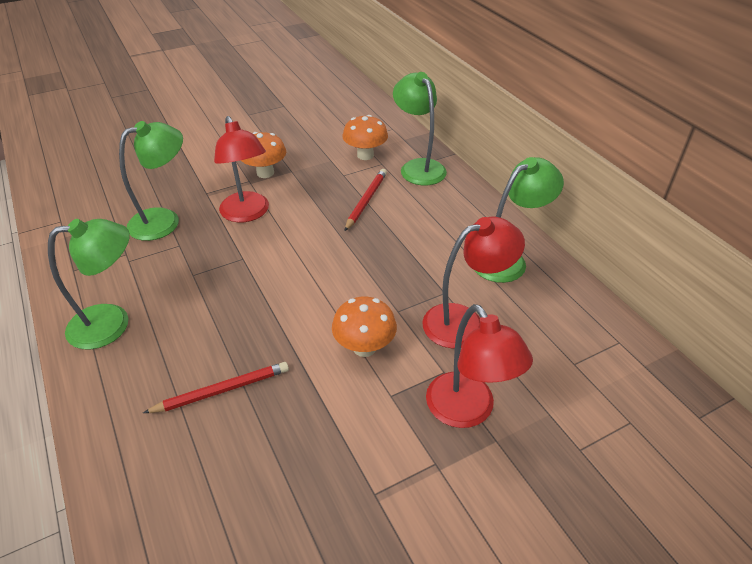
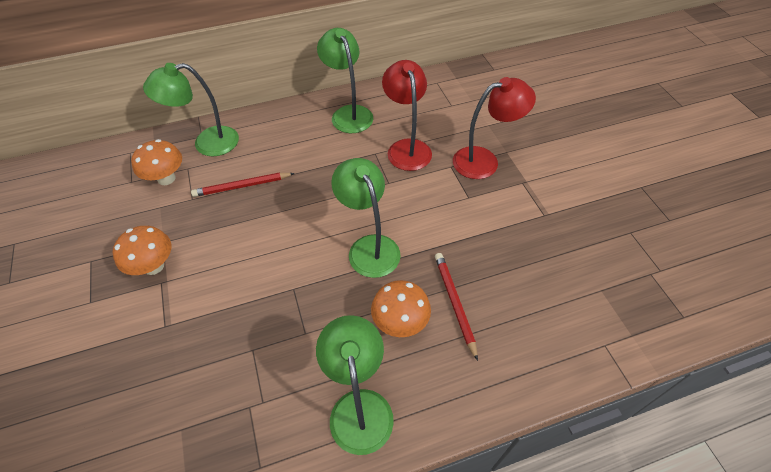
camera: 80 degrees left, 10 degrees up
(164, 220) = (201, 369): green lamp -> green lamp (369, 247)
(247, 214) = (223, 284): red lamp -> none
(364, 347) = (422, 207): orange mushroom -> orange mushroom (400, 322)
(366, 201) = (242, 186): red pencil -> red pencil turned 45 degrees counterclockwise

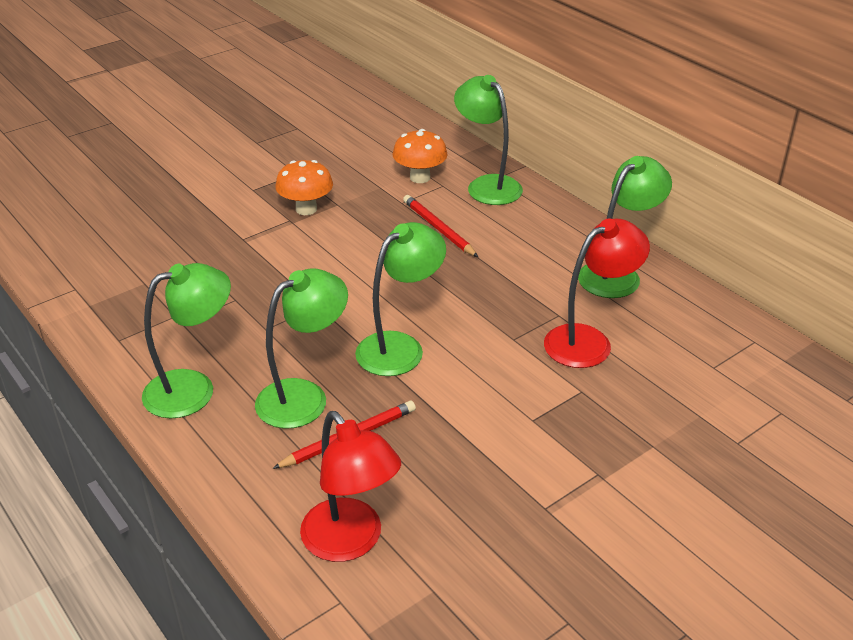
camera: 70 degrees right, 15 degrees down
(400, 322) = (304, 396): orange mushroom -> green lamp
(484, 160) = (616, 424): red lamp -> red lamp (351, 542)

